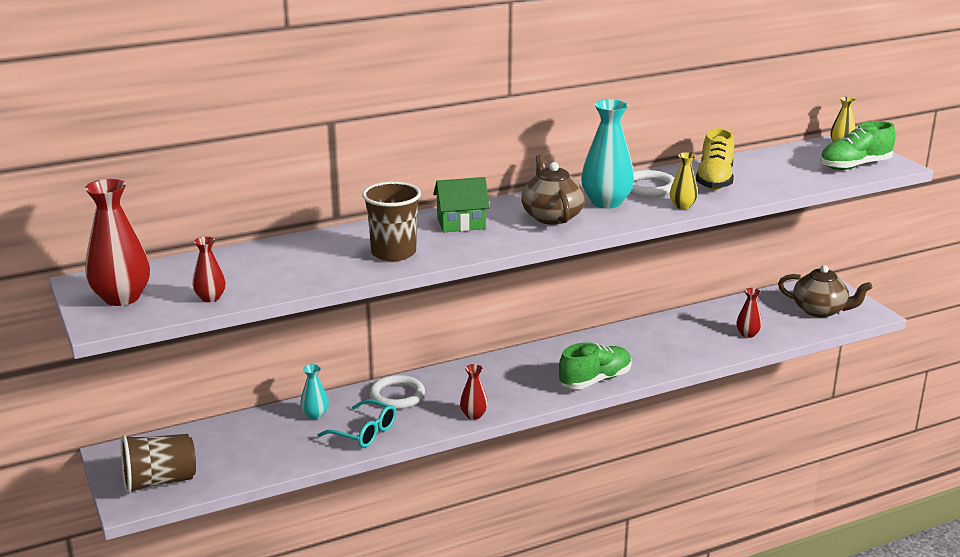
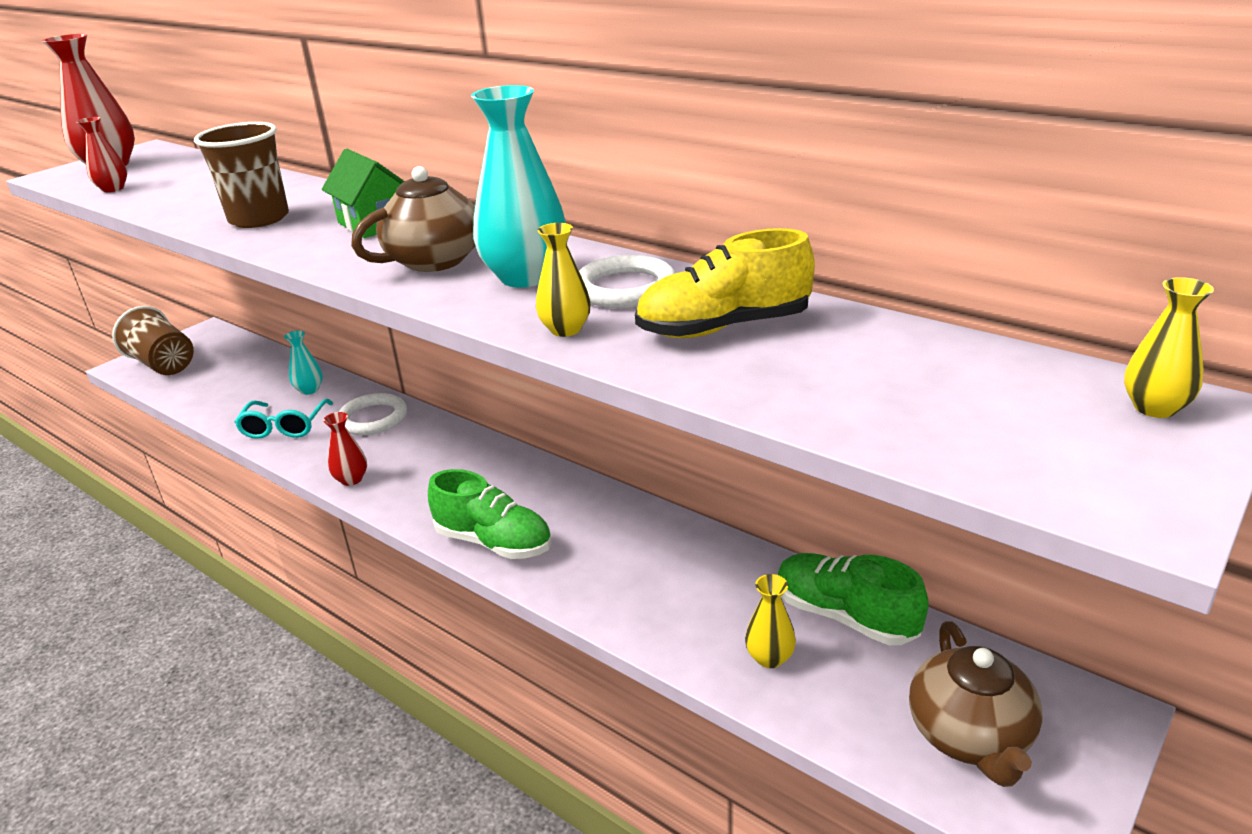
camera: 65 degrees right, 5 degrees up
(747, 334) = (769, 658): red vase -> yellow vase
(854, 166) = (1033, 452): green shoe -> green shoe (845, 616)

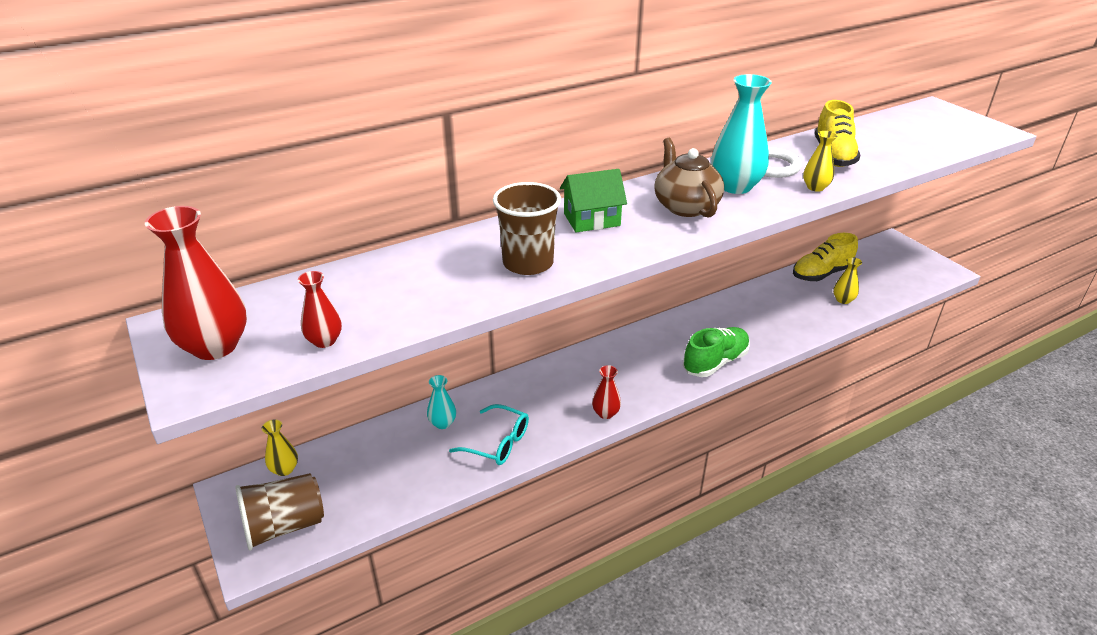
camera: 70 degrees left, 5 degrees up
(373, 418) = (523, 393): white ring -> none
(845, 616) = (821, 274): green shoe -> yellow shoe
(970, 737) = (900, 270): brown teapot -> none
(1154, 408) = (933, 111): yellow vase -> yellow vase (284, 469)

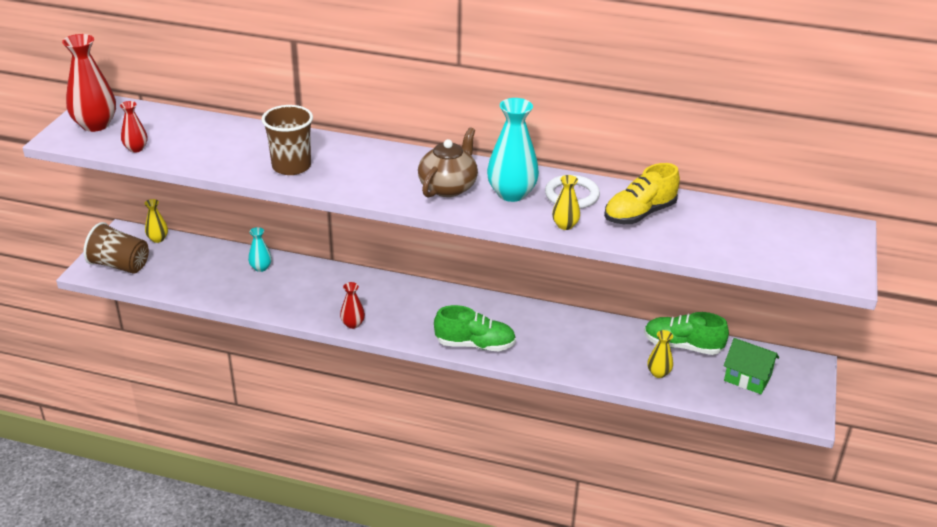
camera: 45 degrees right, 0 degrees up
(497, 443) = (270, 297): turquoise glasses -> none
(591, 220) = (376, 163): green house -> green house (747, 378)
(821, 274) = (682, 346): yellow shoe -> green shoe

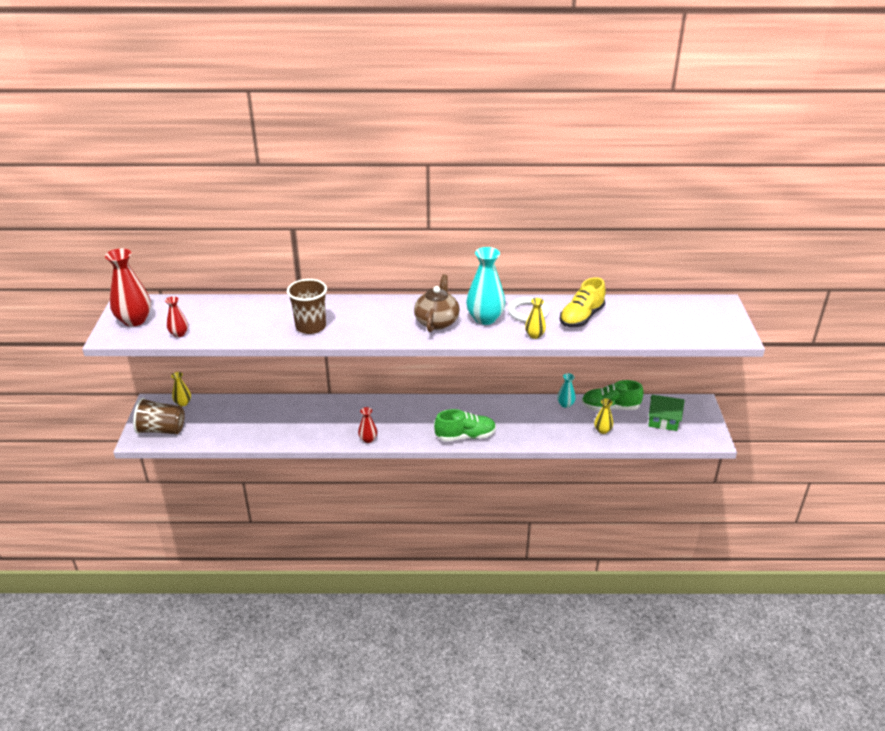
camera: 15 degrees left, 0 degrees up
(261, 268) = (277, 410): turquoise vase -> turquoise vase (565, 404)

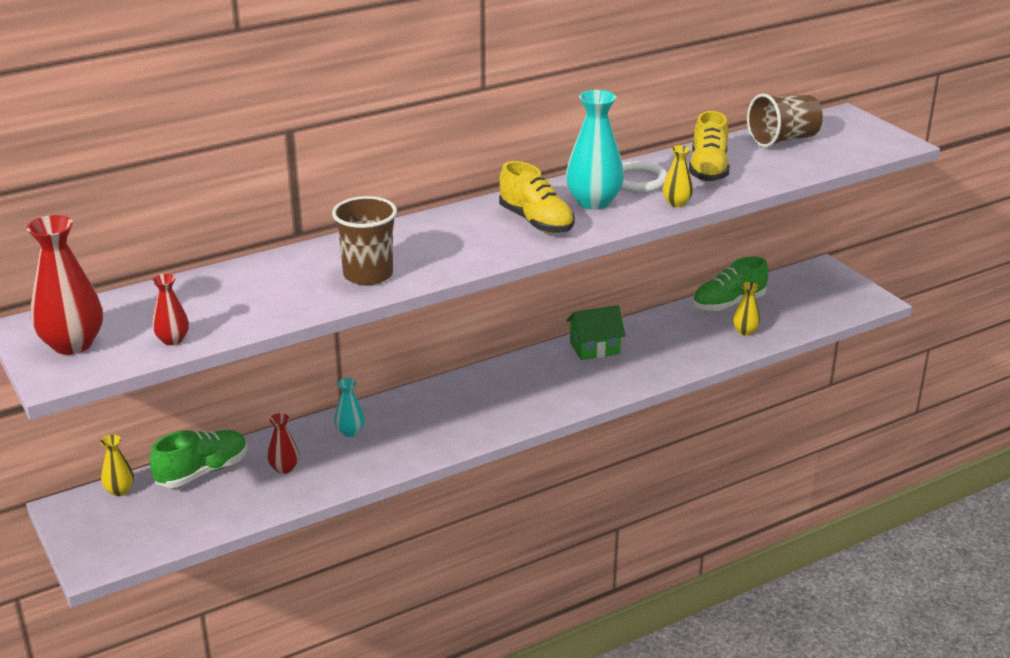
camera: 30 degrees left, 5 degrees down
(162, 430) = (122, 537): brown cup -> brown cup (783, 140)
(368, 439) = (459, 441): red vase -> red vase (284, 468)
(437, 321) = (536, 222): brown teapot -> yellow shoe
(465, 436) = (586, 393): green shoe -> green shoe (202, 472)
(565, 404) = (672, 317): turquoise vase -> turquoise vase (350, 431)
(663, 421) = (803, 299): green house -> green house (594, 348)

